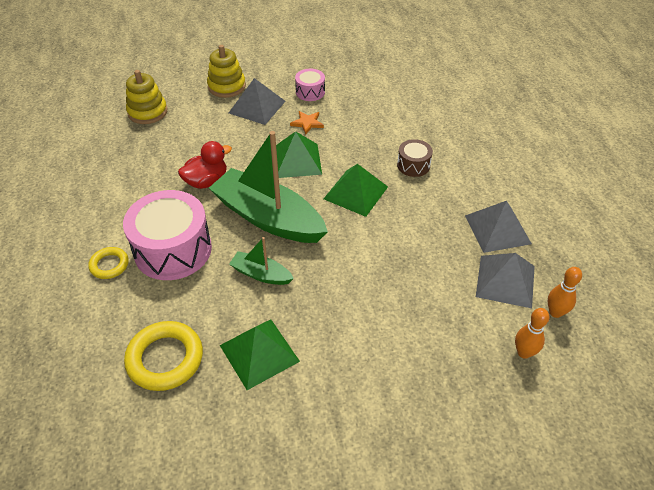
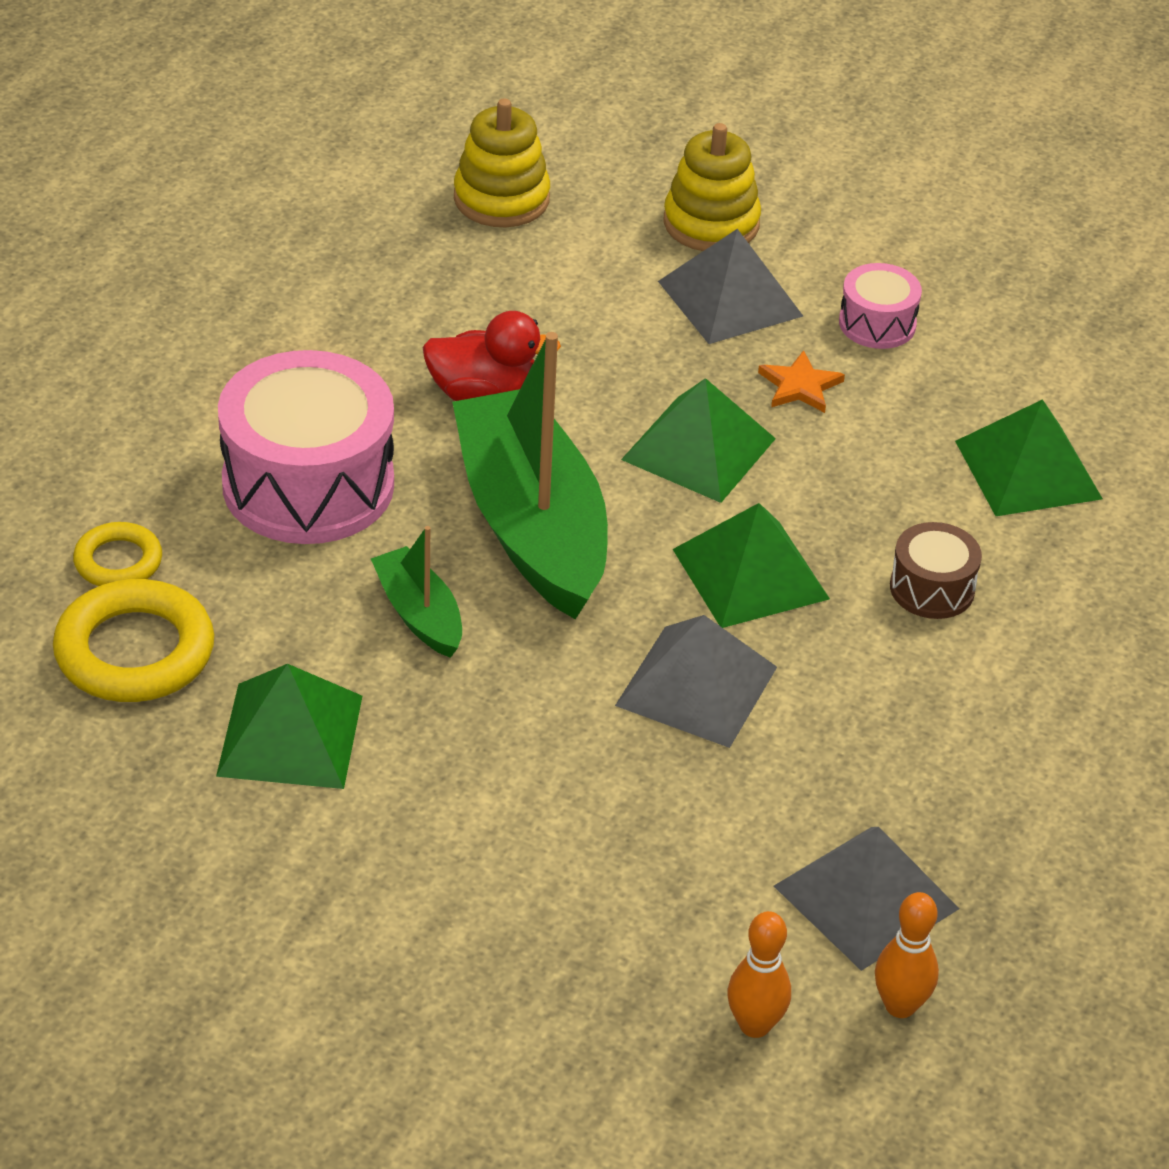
camera: 35 degrees right, 5 degrees down
(109, 265) = (180, 450): yellow ring -> yellow ring (118, 561)
(400, 113) = (1028, 469): none -> green pyramid
(497, 229) = (964, 803): grey pyramid -> grey pyramid (696, 685)

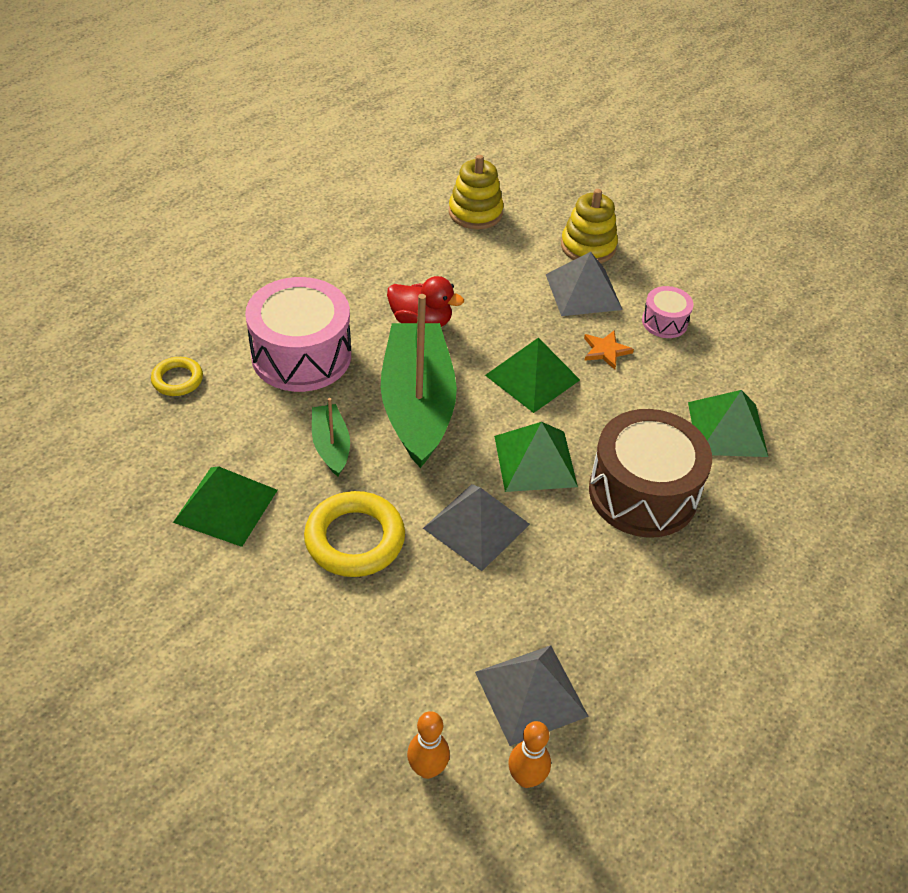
camera: 15 degrees right, 5 degrees up
(134, 651) = (162, 435): yellow ring -> yellow ring (355, 539)
(932, 588) = (643, 493): brown drum -> brown drum, size x2.06

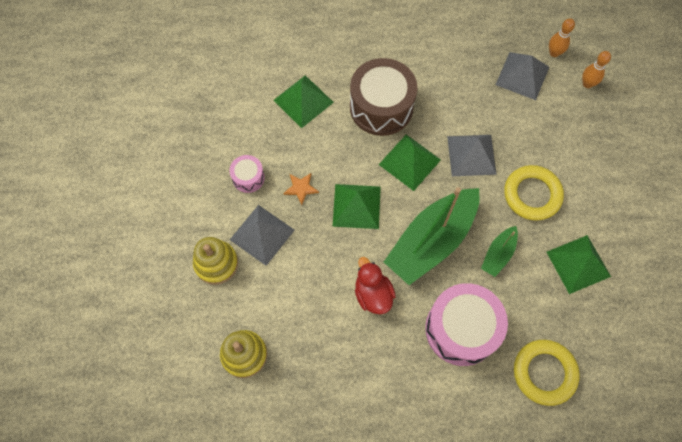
camera: 130 degrees left, 20 degrees up
(177, 380) = (544, 373): yellow ring -> yellow ring, size x1.75

